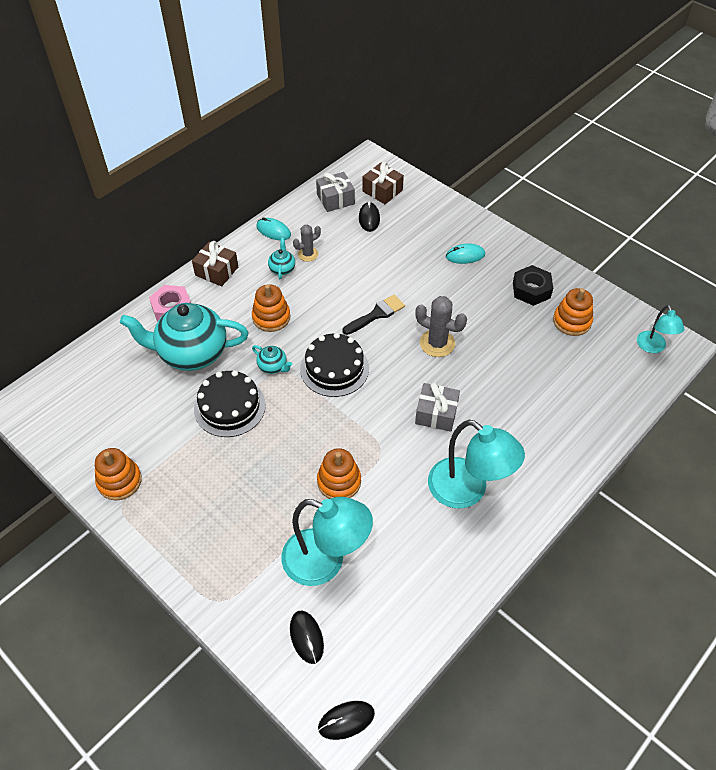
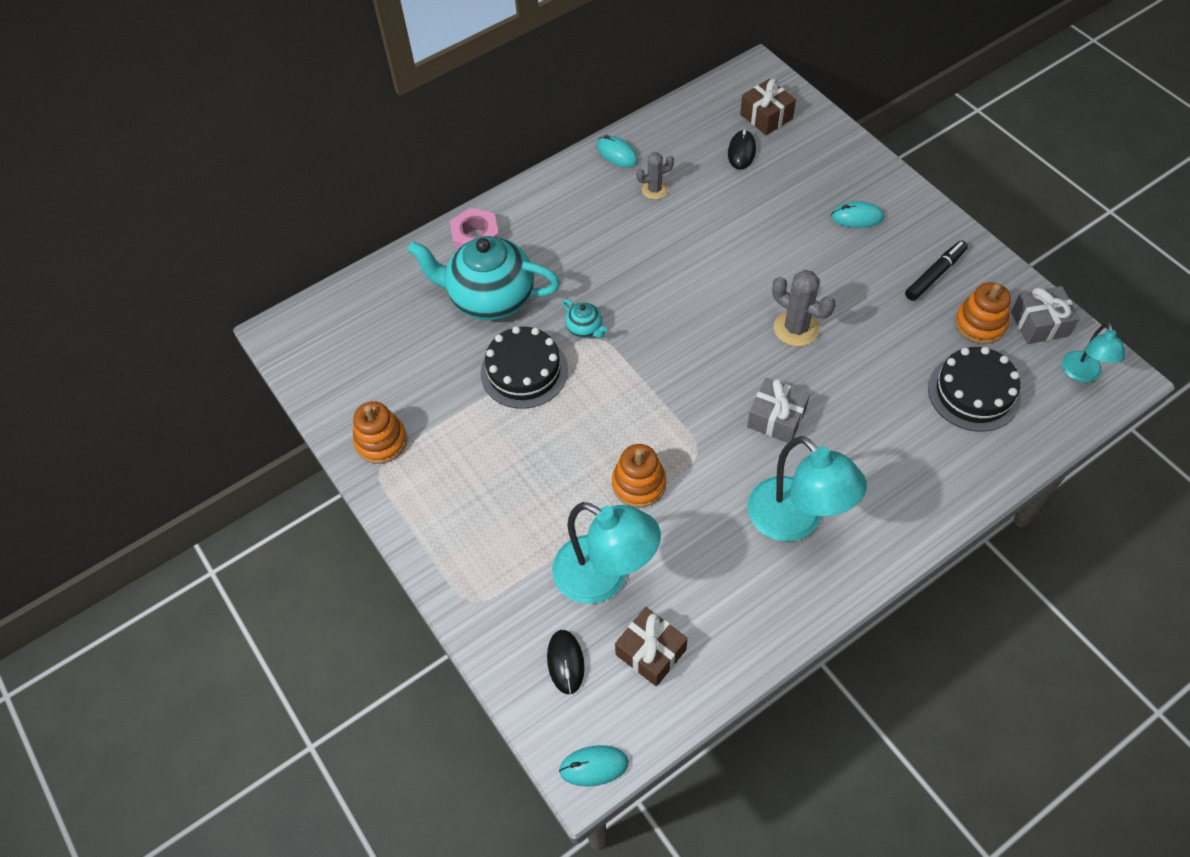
camera: 15 degrees right, 5 degrees up
(217, 271) = (538, 197): brown gift -> brown gift (651, 652)
(271, 317) = (594, 266): orange stacking toy -> none
(282, 269) = (619, 205): turquoise teapot -> none
(334, 368) = (660, 342): black cake -> black cake (973, 392)
(335, 199) = (703, 121): grey gift -> grey gift (1039, 323)
(346, 720) = (594, 766): black mouse -> turquoise mouse
(376, 314) = (726, 280): black brush -> none
(531, 290) = (935, 274): black nut -> black marker

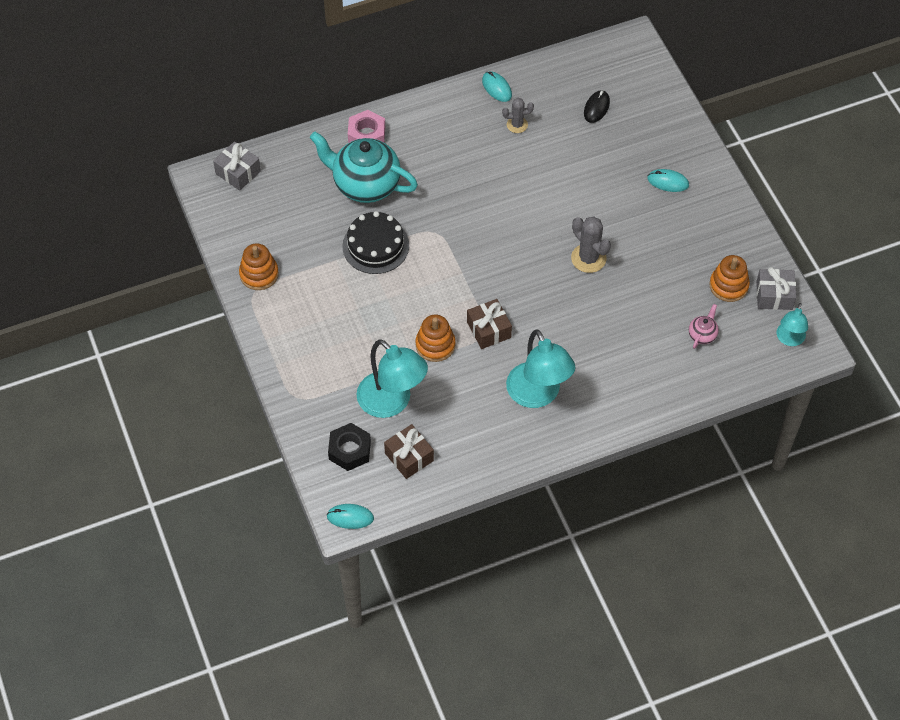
camera: 10 degrees right, 0 degrees up
(565, 662) = (349, 450): black mouse -> black nut
(585, 329) = (430, 224): turquoise teapot -> none
(766, 116) = (627, 82): brown gift -> brown gift (488, 330)
(776, 418) = (550, 321): grey gift -> grey gift (238, 172)
(935, 274) = (710, 240): black marker -> none
(973, 392) = (702, 335): black cake -> pink teapot

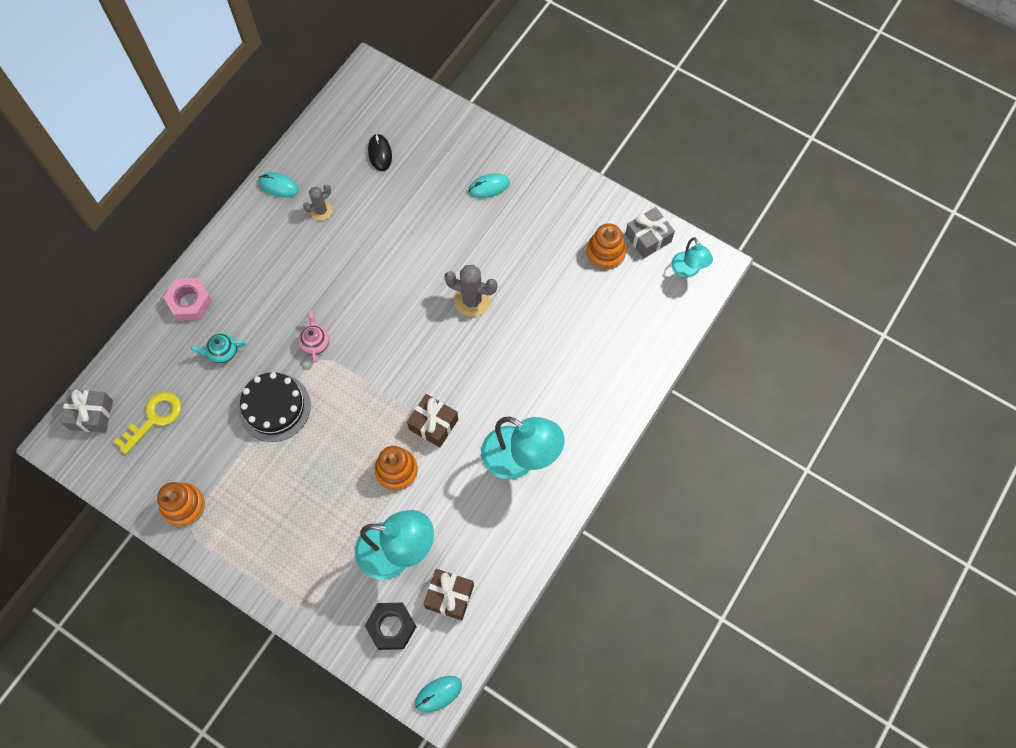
camera: 35 degrees left, 10 degrees up
(281, 201) = (154, 418): none -> yellow key
(365, 184) = (223, 352): turquoise teapot -> turquoise teapot, size x0.42
(702, 335) = (616, 311): pink teapot -> pink teapot (315, 343)

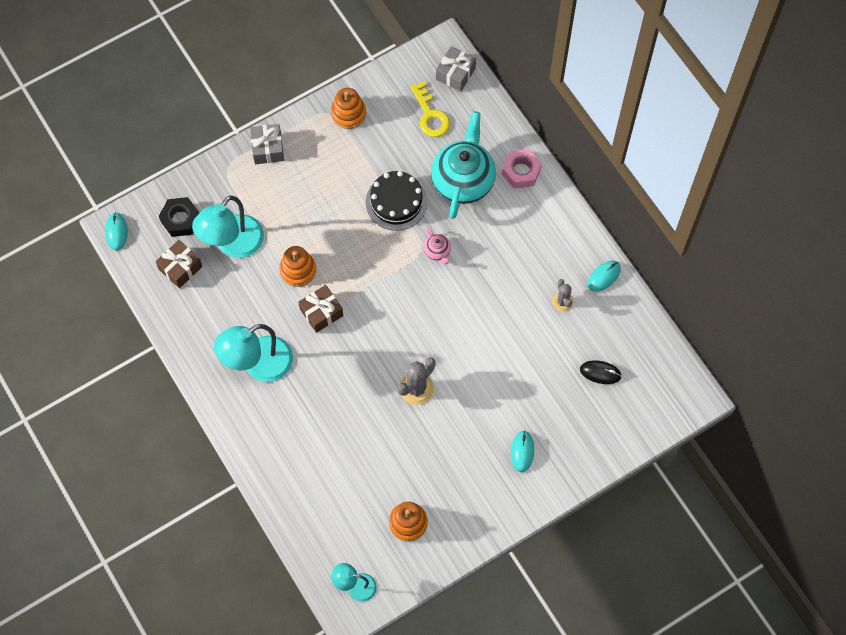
camera: 115 degrees right, 0 degrees up
(223, 352) = (463, 181): turquoise teapot -> turquoise teapot, size x2.39
(315, 343) = (437, 251): pink teapot -> pink teapot turned 45 degrees clockwise
(648, 238) = (404, 567): grey gift -> grey gift (268, 148)

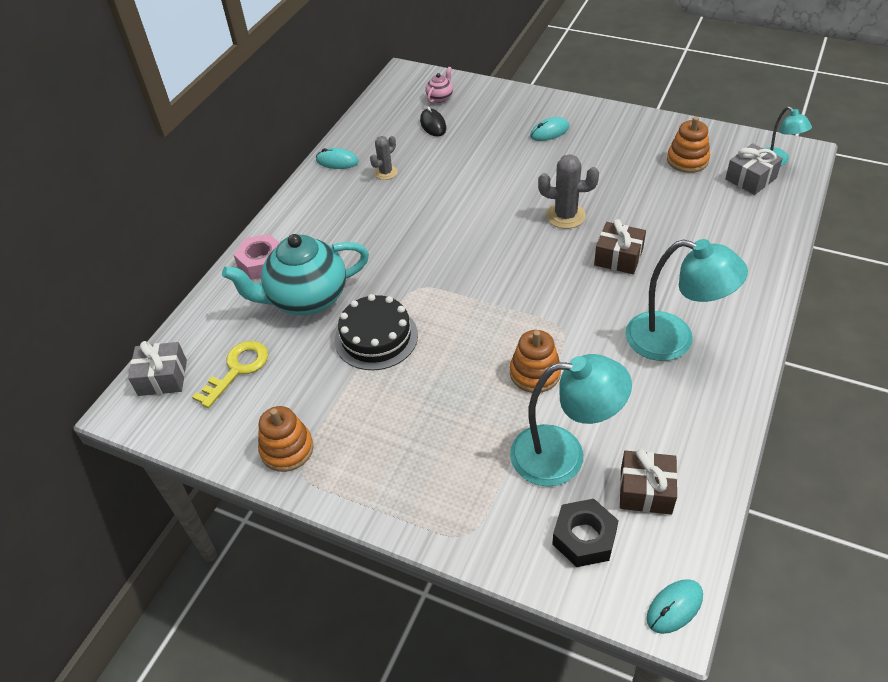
camera: 120 degrees left, 20 degrees down
(268, 148) = (401, 505): grey gift -> grey gift (750, 178)
(321, 312) = (563, 324): brown gift -> brown gift (618, 257)
(437, 251) = (408, 275): pink teapot -> pink teapot (440, 97)

